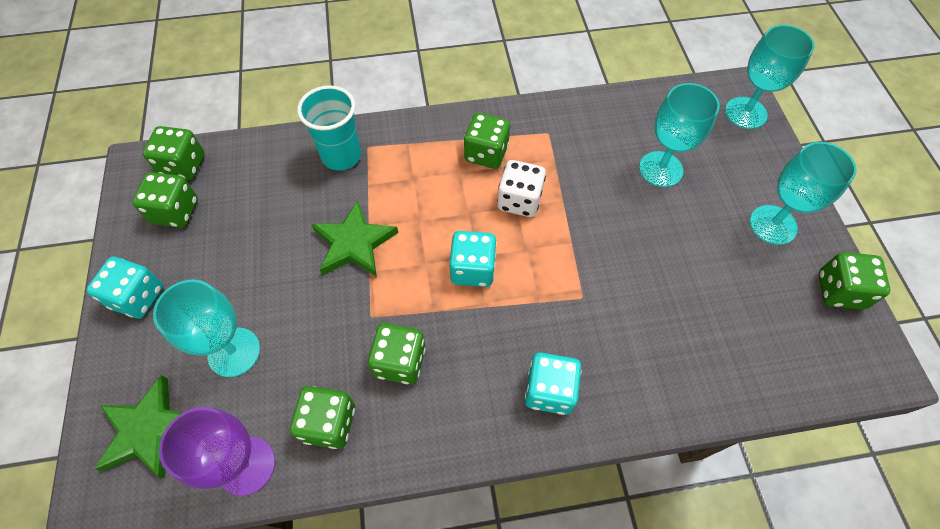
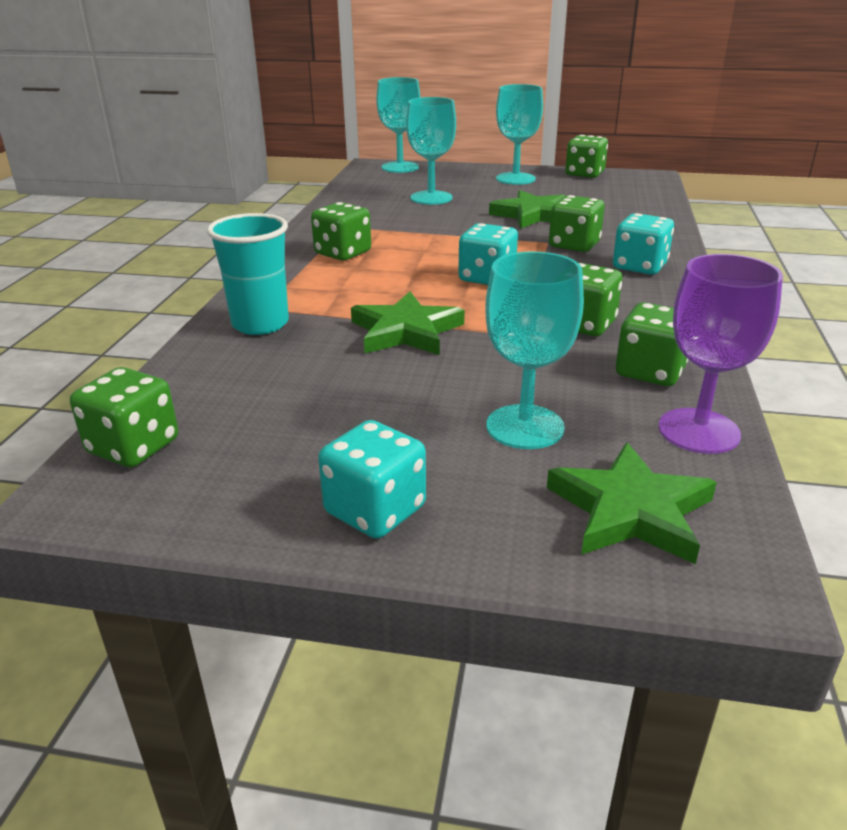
camera: 70 degrees left, 30 degrees down
(175, 211) = (226, 461): green dice -> green dice (574, 245)
(519, 200) = (418, 248): white dice -> none
(655, 268) = (532, 215): none -> green star

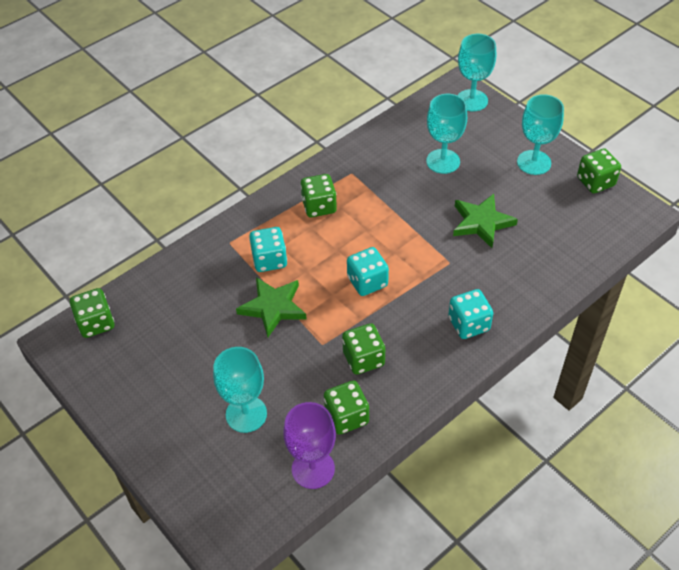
camera: 40 degrees right, 20 degrees up
(260, 324) = (215, 258): turquoise cup -> none
(375, 510) = (143, 421): turquoise dice -> turquoise dice (269, 260)
(574, 245) = (461, 276): green dice -> none
(630, 510) = (228, 488): green star -> none

